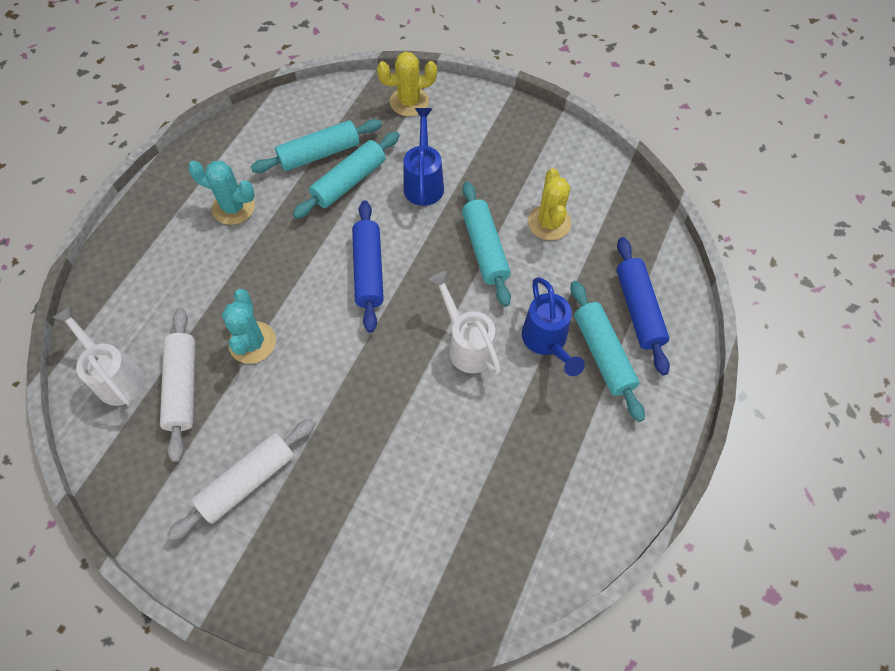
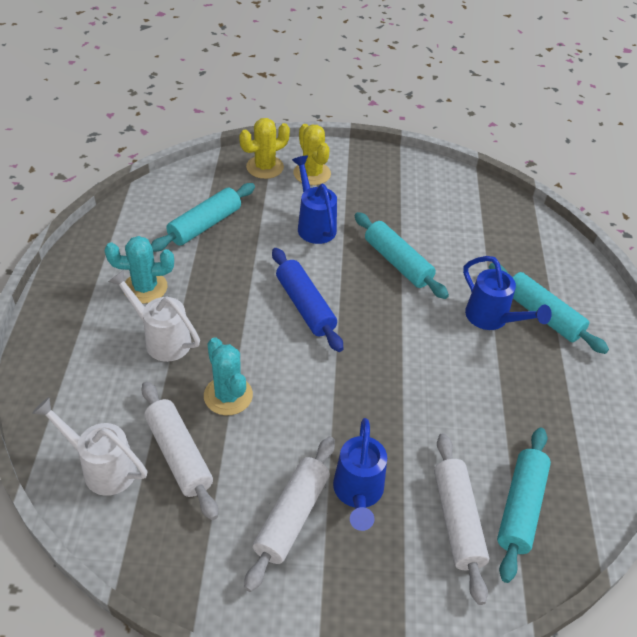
camera: 25 degrees left, 15 degrees down
(316, 481) = (358, 494): none -> blue watering can
(349, 182) = (246, 240): turquoise rolling pin -> turquoise rolling pin (521, 507)
(392, 541) = (457, 520): none -> white rolling pin
(466, 344) = (426, 340): white watering can -> white watering can (161, 339)
(549, 223) = (439, 230): yellow cactus -> yellow cactus (312, 174)
(638, 310) = (549, 275): blue rolling pin -> none

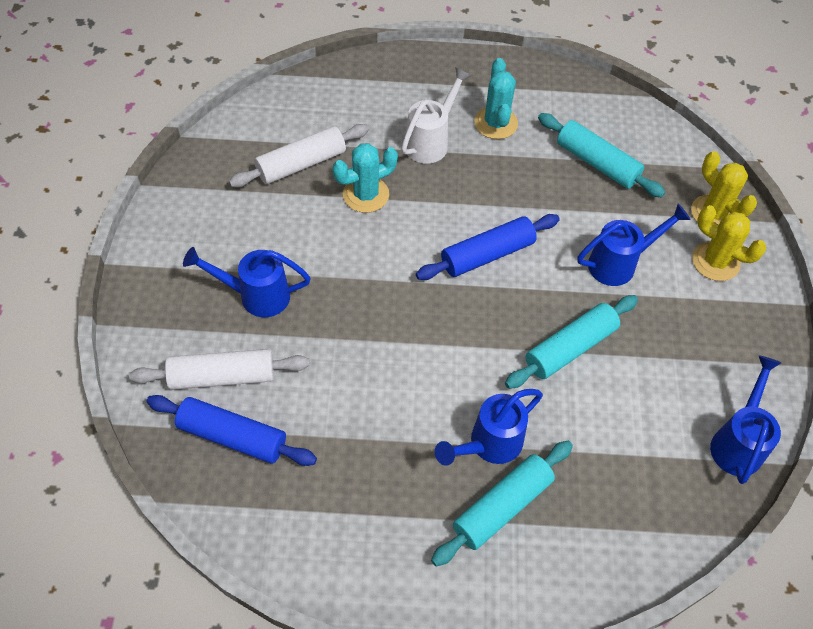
camera: 90 degrees right, 10 degrees up
(101, 467) = (290, 116): white watering can -> none
(292, 516) = (236, 245): white rolling pin -> none
(312, 174) = (715, 261): yellow cactus -> yellow cactus turned 60 degrees clockwise
(464, 187) = (738, 441): none -> blue watering can
(521, 507) = (232, 437): turquoise rolling pin -> blue rolling pin

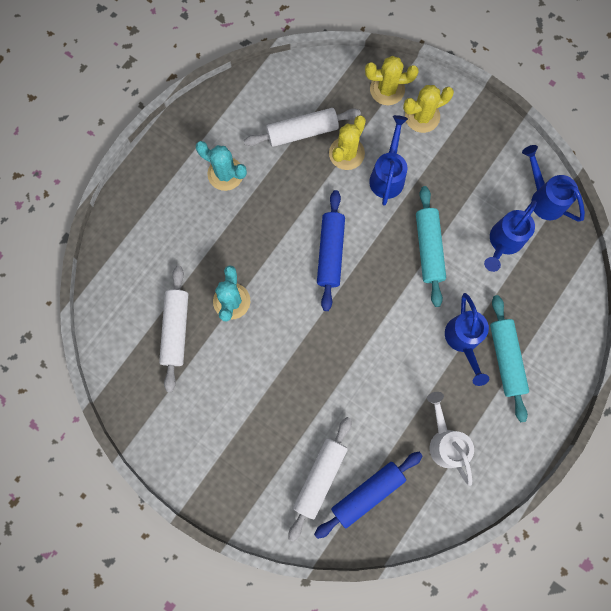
camera: 55 degrees left, 20 degrees up
(255, 296) = (270, 423): blue watering can -> blue watering can (503, 243)
(431, 141) = (213, 228): white watering can -> white watering can (445, 441)
(597, 163) = (302, 132): turquoise rolling pin -> white rolling pin
(609, 213) = (346, 153): none -> yellow cactus

